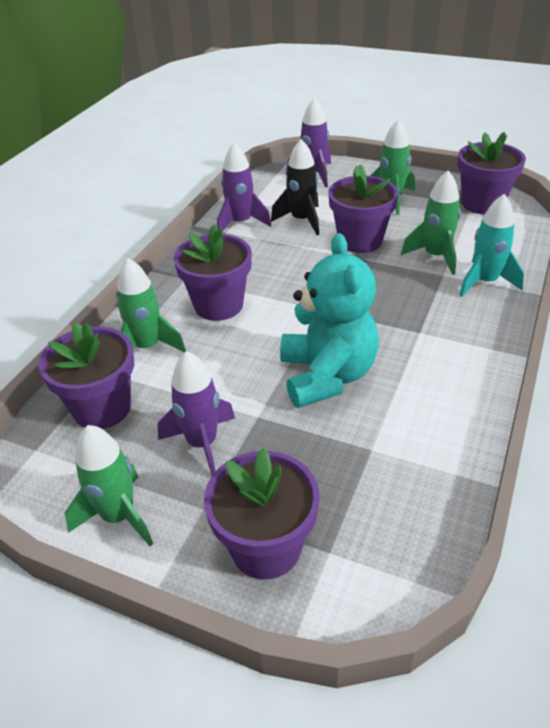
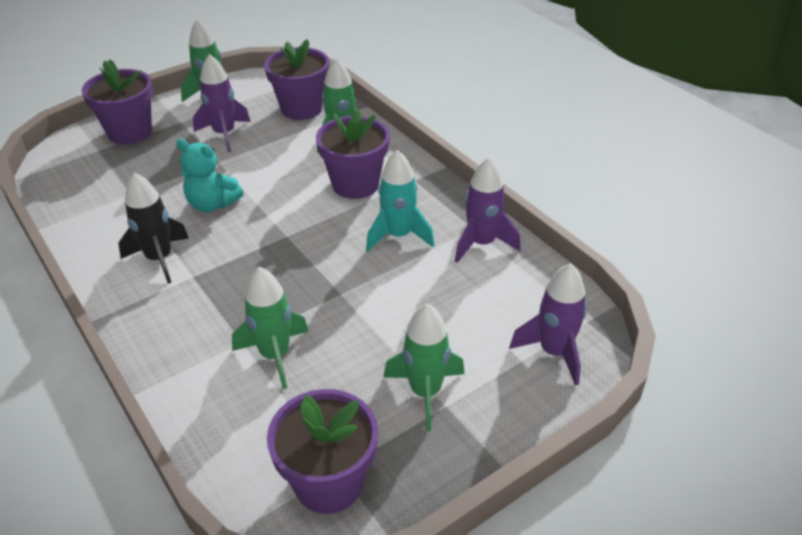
camera: 120 degrees right, 0 degrees up
(302, 220) = (446, 289): black rocket -> black rocket (159, 259)
(327, 376) = (212, 204): turquoise teddy bear -> turquoise teddy bear, size x0.62
(360, 241) = (362, 313): purple flower pot -> none
(485, 282) = (196, 365): turquoise rocket -> turquoise rocket (398, 236)

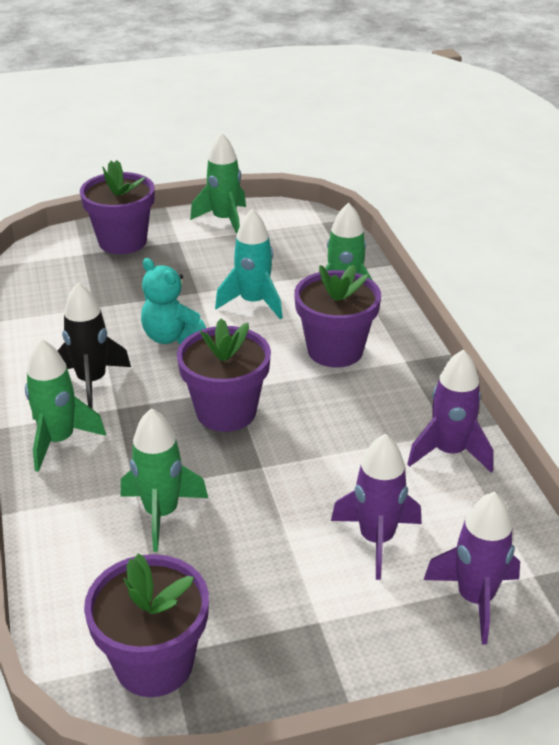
camera: 20 degrees right, 5 degrees down
(224, 134) = (218, 264): purple rocket -> purple rocket (376, 539)
(301, 108) = (315, 253): purple flower pot -> purple flower pot (226, 412)
(398, 236) = (356, 419): turquoise rocket -> turquoise rocket (253, 303)
(425, 392) = (303, 600): green rocket -> green rocket (59, 441)

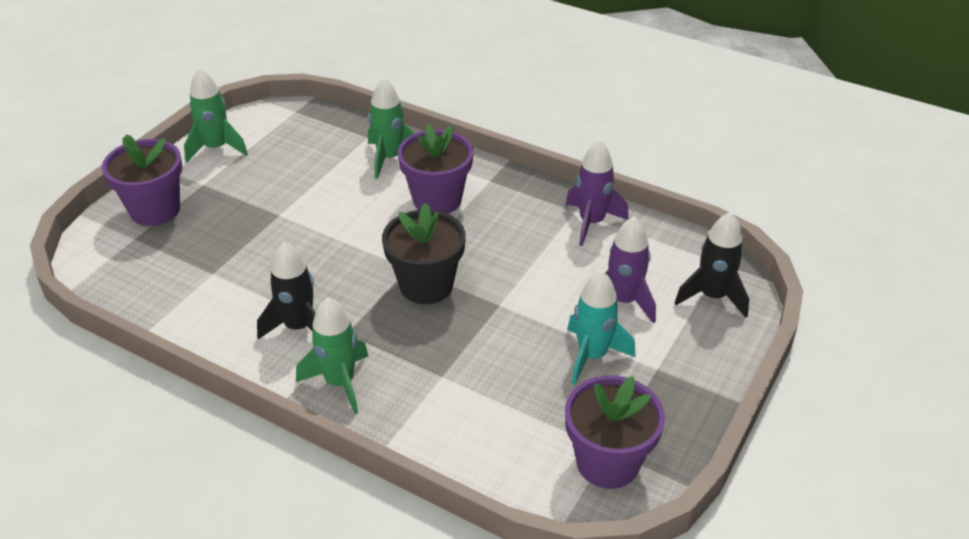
camera: 45 degrees left, 5 degrees up
(161, 513) = (482, 377): green rocket -> none
(171, 337) = (309, 259): turquoise teddy bear -> none
(226, 412) = (426, 285): purple flower pot -> black flower pot
(253, 303) = (333, 199): turquoise rocket -> turquoise rocket (592, 355)
(475, 599) = (712, 296): purple rocket -> black rocket

